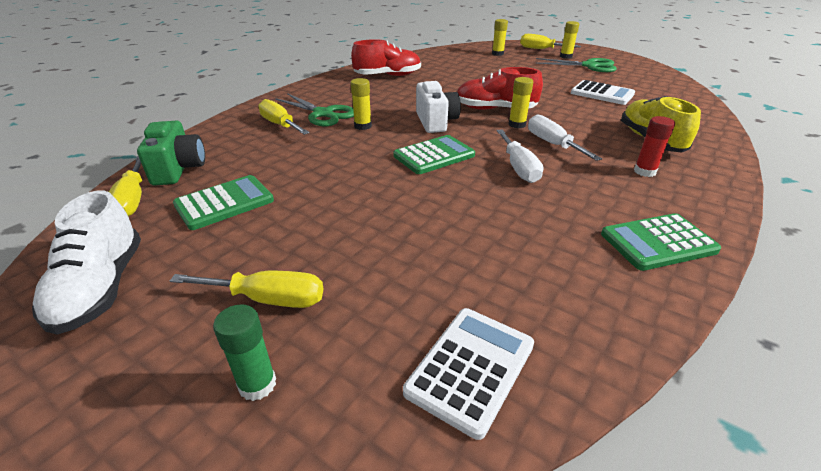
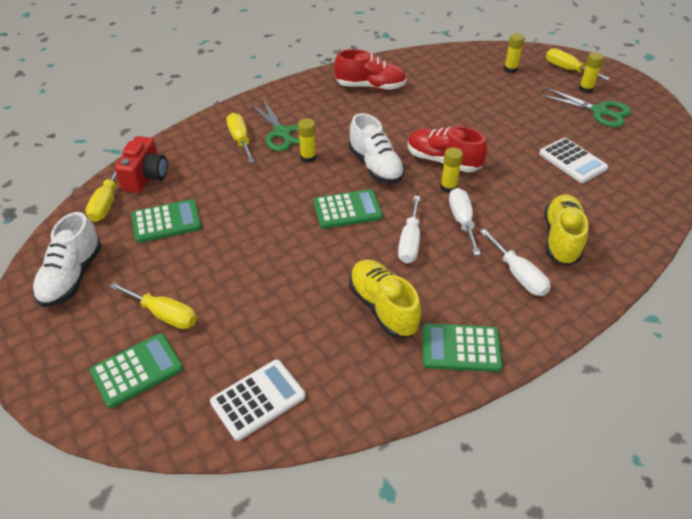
camera: 20 degrees right, 10 degrees up
(179, 169) = (146, 177): green camera -> red camera
(257, 384) = (137, 370): green glue stick -> green calculator
(435, 122) = (375, 166): white camera -> white shoe
(542, 226) = (383, 307): none -> yellow shoe
(644, 171) = (518, 275): red glue stick -> white screwdriver

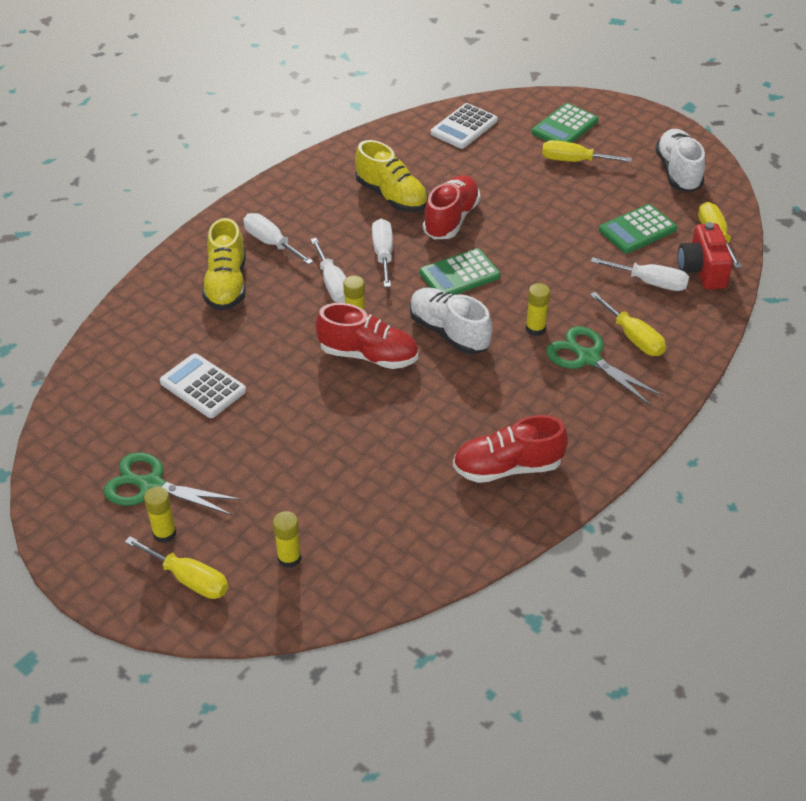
camera: 165 degrees right, 0 degrees up
(195, 175) = (650, 282): none -> white screwdriver
(331, 267) = (451, 219): none -> red shoe
(461, 348) = (318, 180): green calculator -> none

